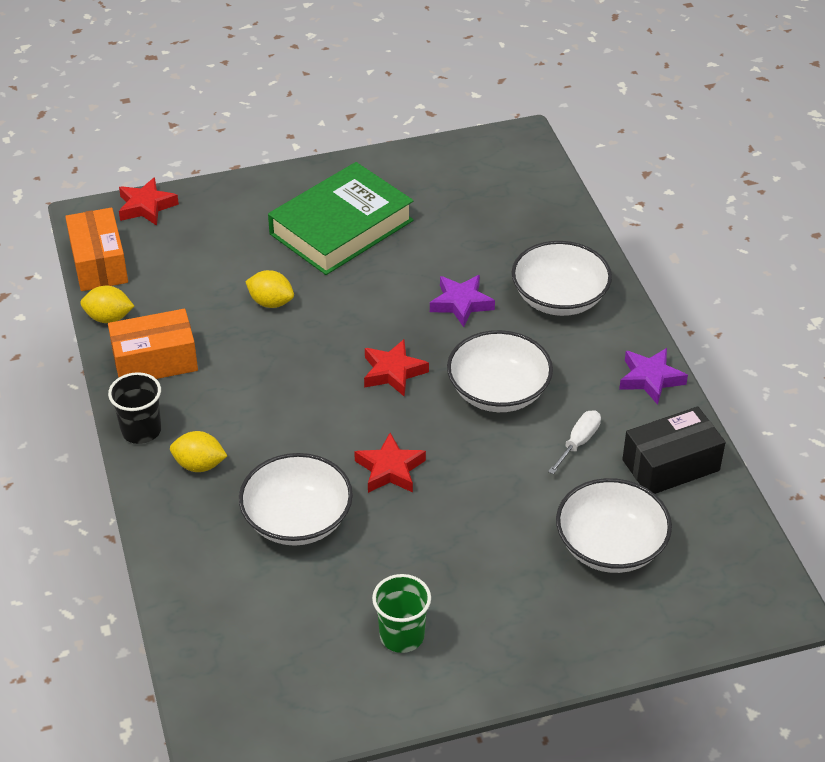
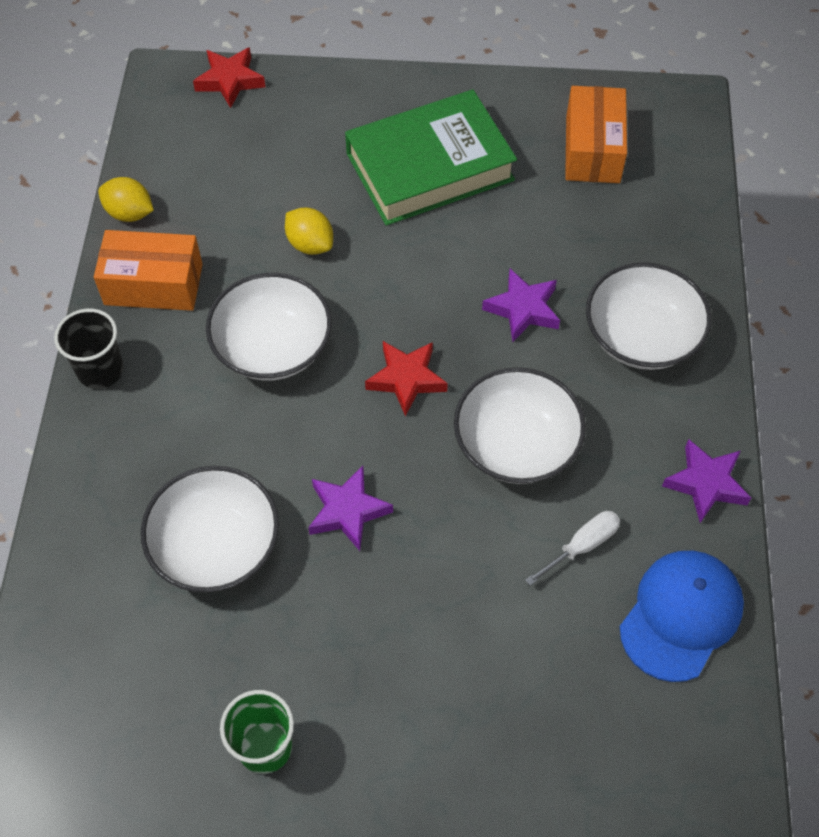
camera: 20 degrees right, 15 degrees up
(99, 263) = (149, 140): orange box -> orange box (593, 149)
(199, 465) = (142, 436): yellow lemon -> none
(390, 469) = (347, 511): red star -> purple star
(610, 546) = (560, 707): white bowl -> white bowl (272, 346)
(670, 465) = (681, 615): black box -> blue cap

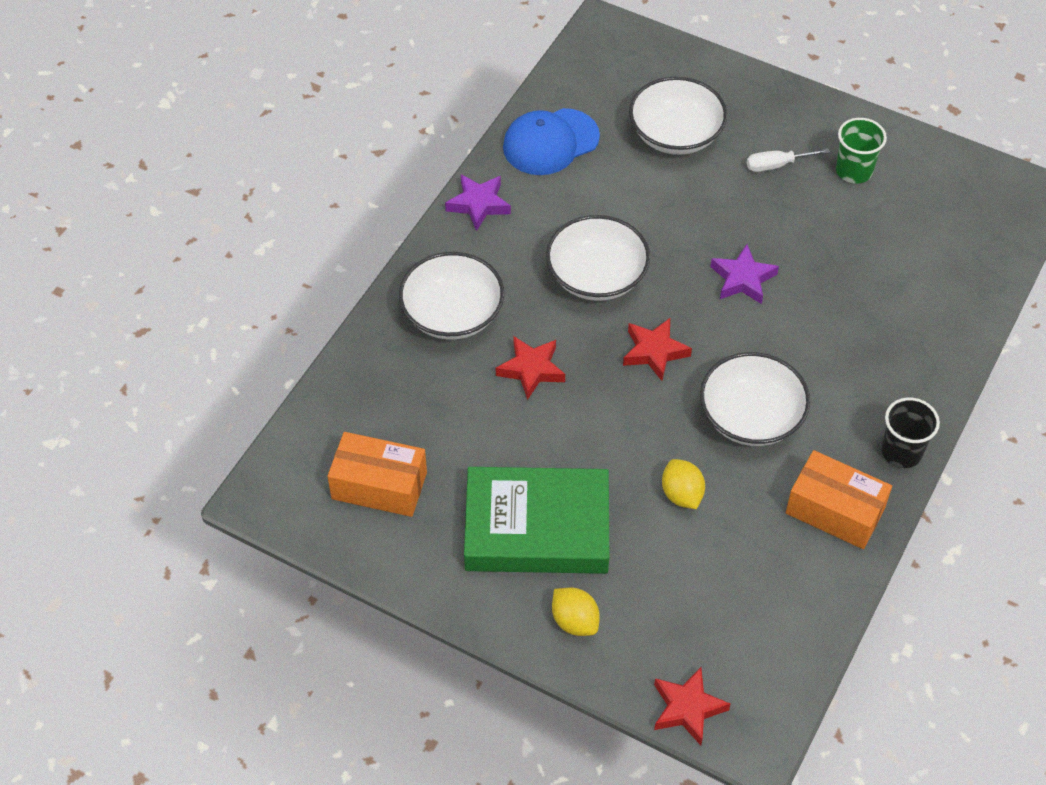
camera: 155 degrees left, 5 degrees down
(129, 213) = (837, 591): yellow lemon -> yellow lemon (575, 621)
(216, 545) = (847, 292): white bowl -> white bowl (675, 135)
(523, 309) = (531, 369): purple star -> red star
(582, 546) = (589, 200): white screwdriver -> white screwdriver (776, 165)
(593, 149) = (379, 485): orange box -> orange box turned 75 degrees clockwise

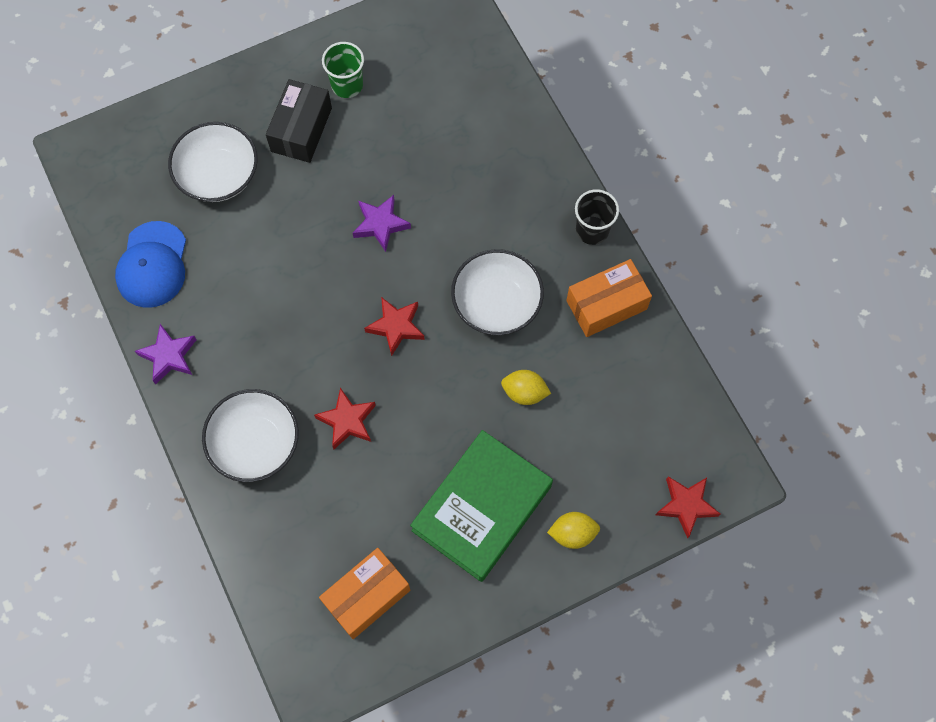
camera: 55 degrees left, 15 degrees up
(596, 276) = (301, 319): white bowl -> none
(776, 165) = (301, 129): white screwdriver -> black box

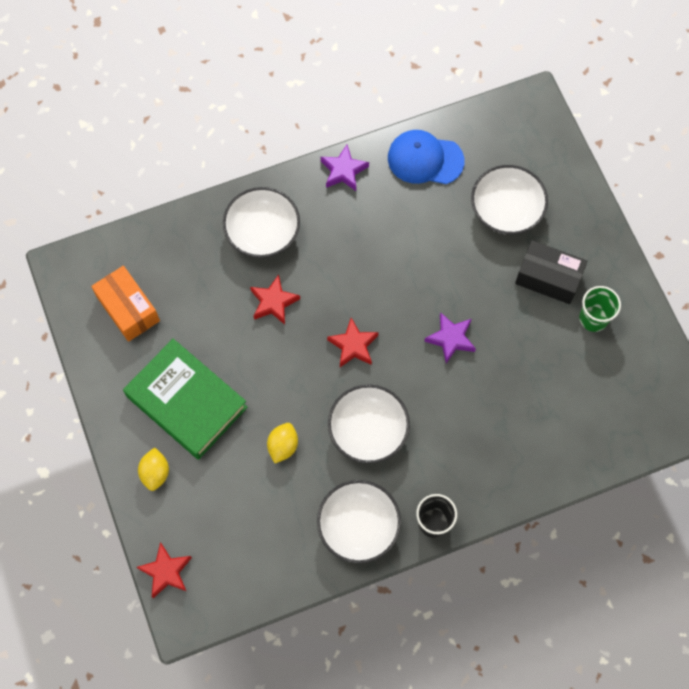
camera: 95 degrees right, 0 degrees up
(606, 305) = (358, 526): orange box -> white bowl

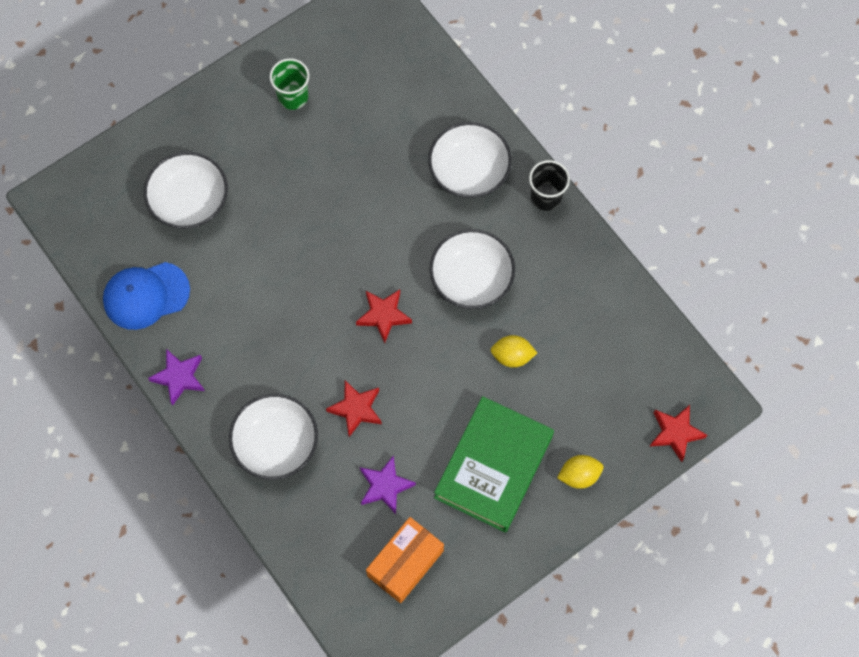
camera: 105 degrees left, 0 degrees up
(358, 526) = (571, 264): white bowl -> white bowl (469, 171)
(425, 159) = (146, 295): blue cap -> blue cap turned 75 degrees clockwise
(451, 339) = (350, 223): purple star -> purple star (385, 486)
(548, 278) = (258, 146): black box -> none

